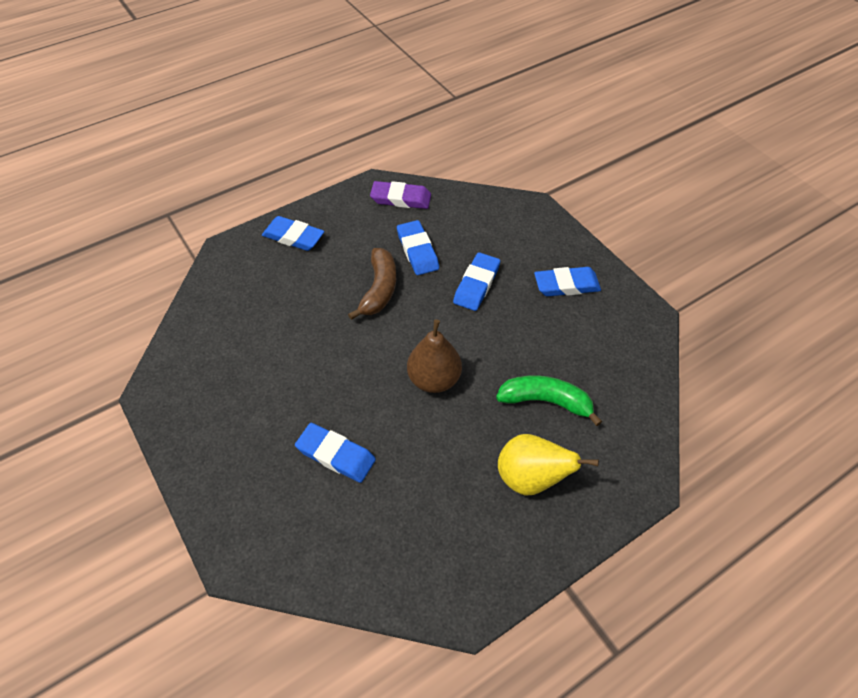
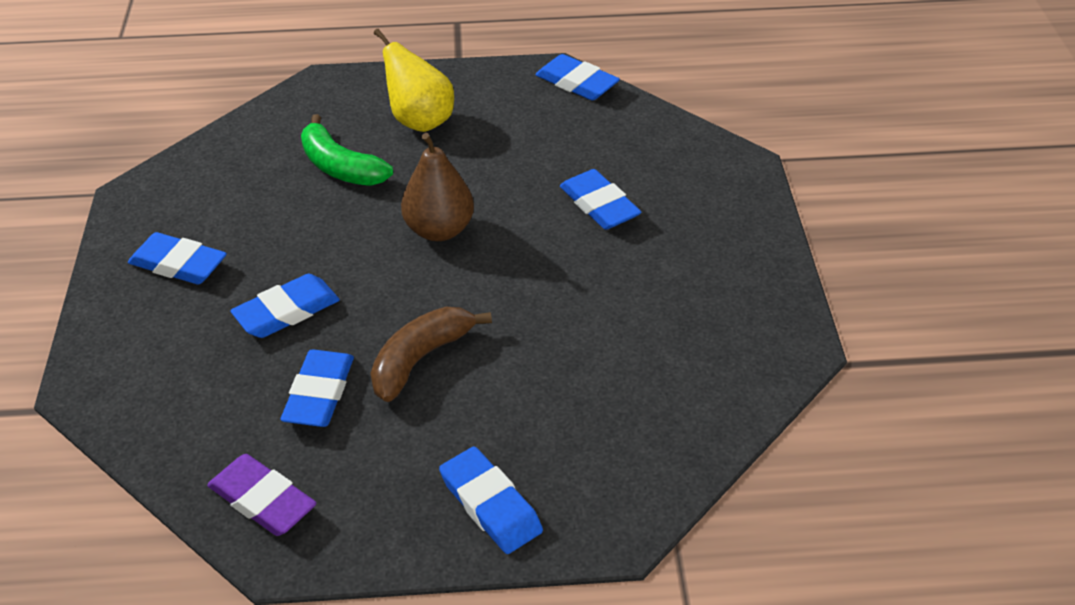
camera: 150 degrees left, 10 degrees down
(434, 602) = (577, 83): none -> blue eraser

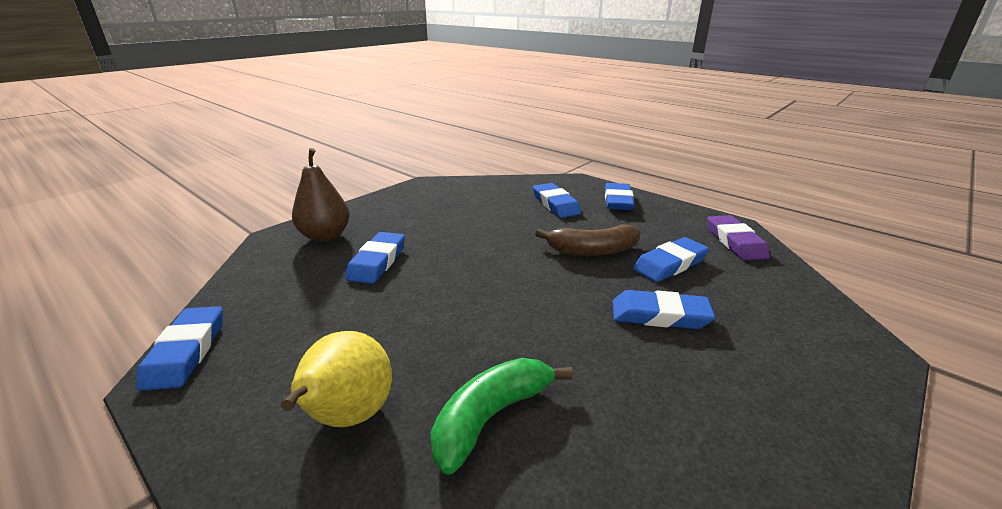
camera: 135 degrees left, 15 degrees down
(178, 264) = (749, 414): blue eraser -> blue eraser (555, 204)
(340, 167) = (491, 417): green banana -> green banana turned 135 degrees counterclockwise
(439, 230) = (489, 305): brown pear -> brown pear (325, 236)

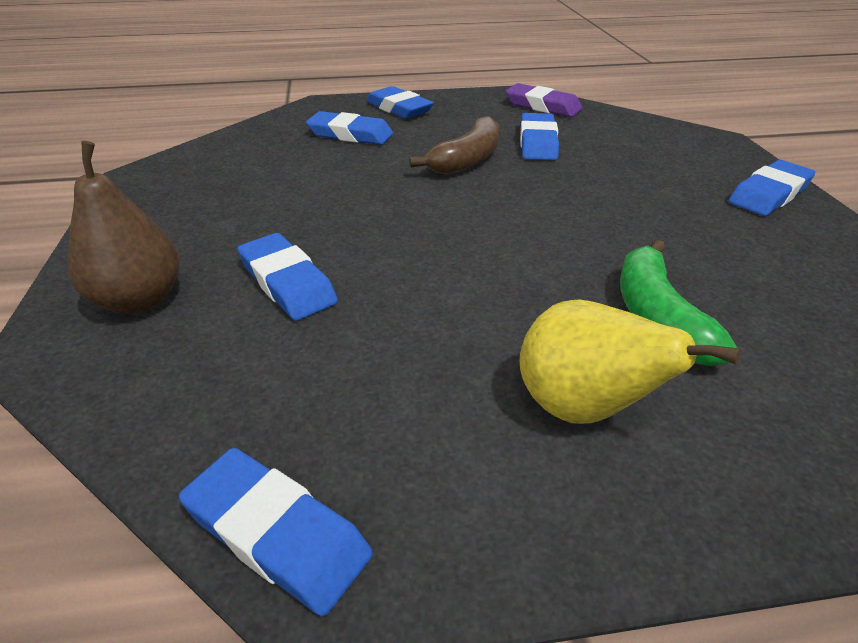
camera: 50 degrees left, 10 degrees up
(659, 315) = (602, 181): blue eraser -> blue eraser (769, 194)

